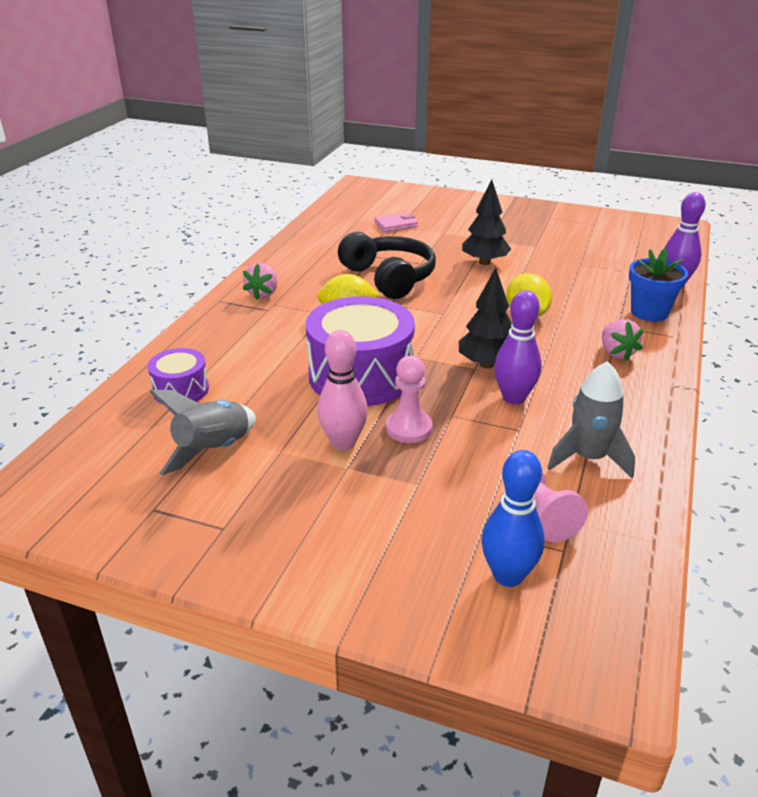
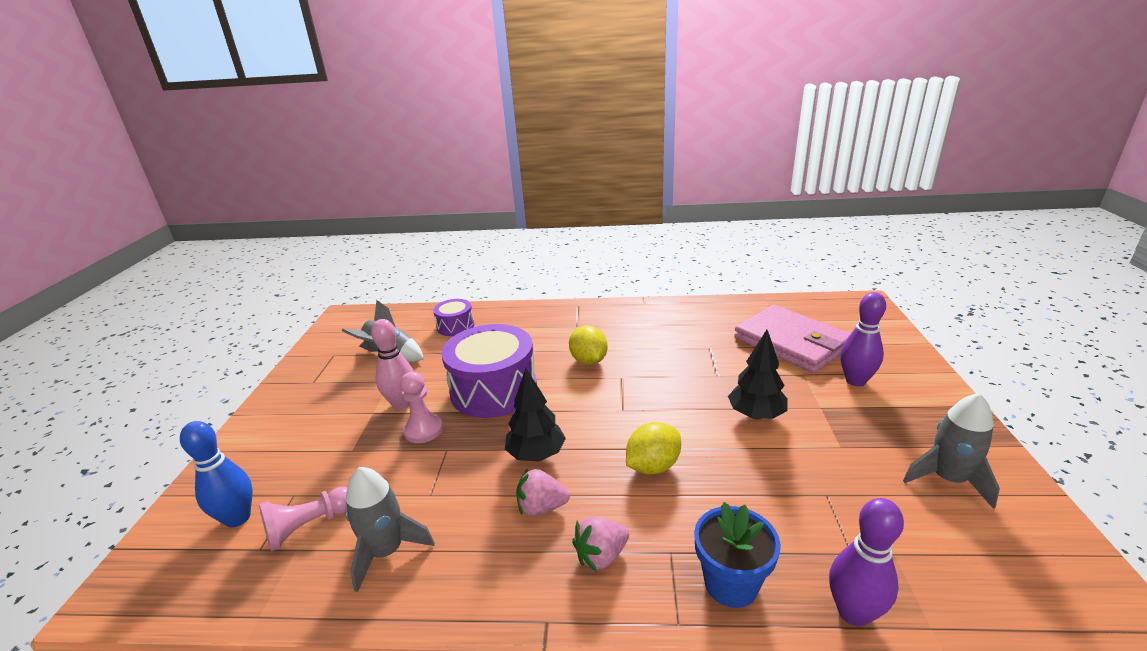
camera: 75 degrees right, 5 degrees down
(263, 294) = (599, 317): pink strawberry -> pink strawberry (541, 507)
(389, 278) = (670, 365): black headphones -> none
(396, 224) = (791, 343): pink wallet -> pink wallet, size x2.30
(514, 397) = (482, 483): purple bowling pin -> purple bowling pin (855, 381)
(579, 228) = (948, 479): none -> grey rocket

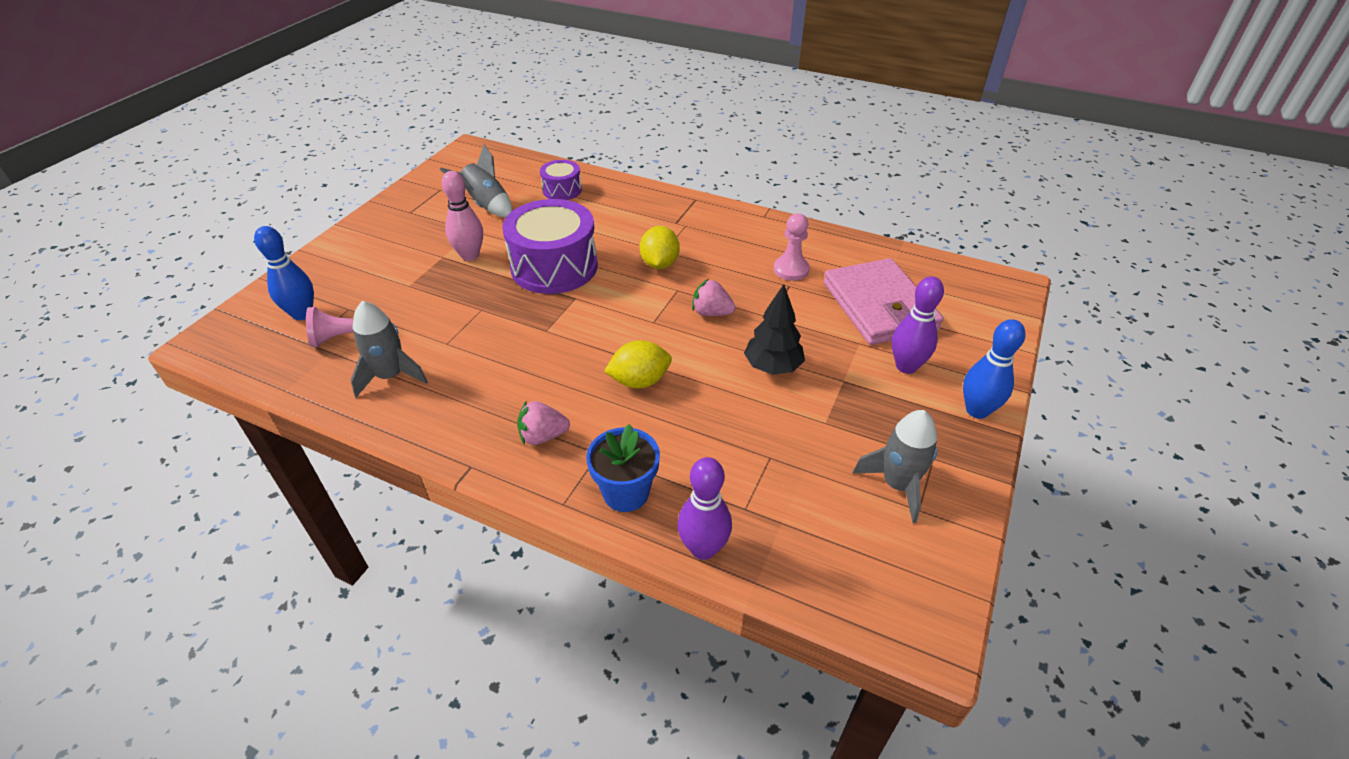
camera: 20 degrees right, 15 degrees up
(423, 430) = (473, 286): pink pawn -> pink pawn (791, 269)
(536, 455) = (550, 338): black tree -> none
(541, 507) = (524, 383): pink strawberry -> pink strawberry (711, 313)
(938, 397) = (977, 410): none -> blue bowling pin

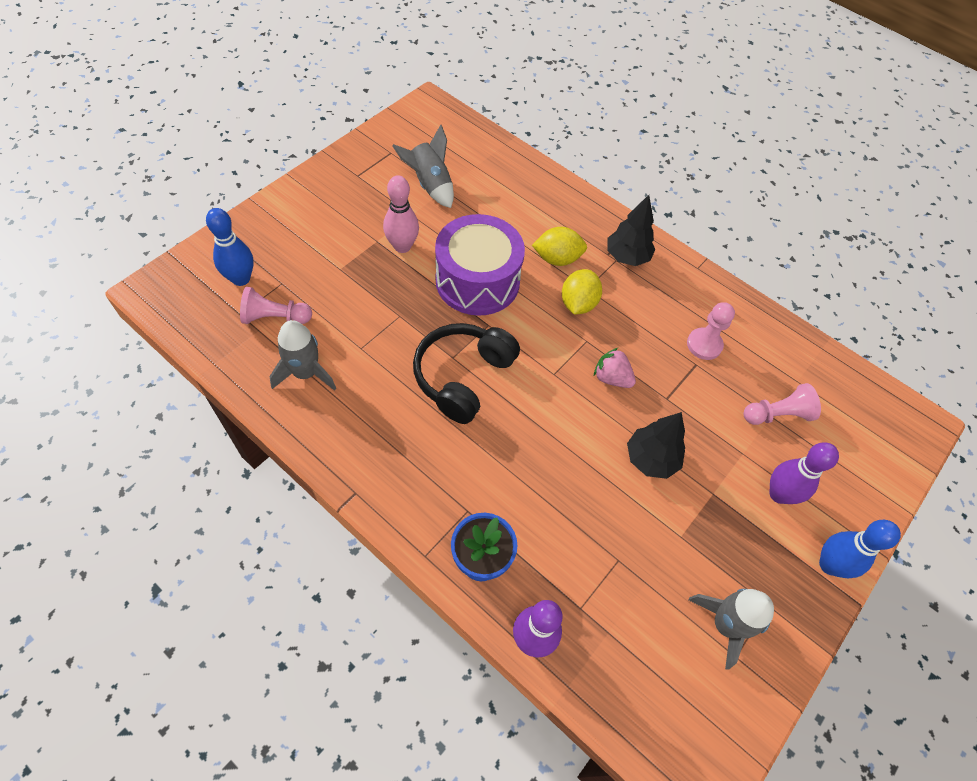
camera: 10 degrees right, 15 degrees up
(543, 436) = (423, 478): pink strawberry -> none
(561, 343) = (463, 377): none -> black headphones
(562, 190) = (507, 183): purple drum -> none
(639, 381) = (523, 441): yellow lemon -> yellow lemon (557, 259)
(694, 221) = (627, 257): none -> black tree
(879, 306) = (777, 414): pink wallet -> pink pawn

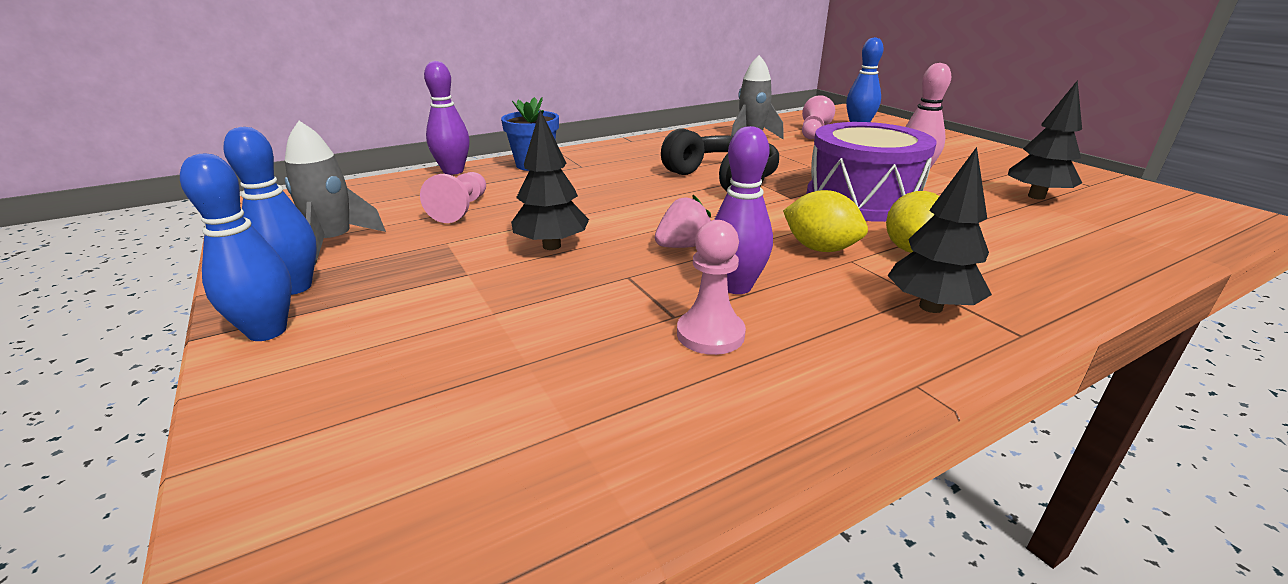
camera: 115 degrees right, 30 degrees down
(430, 185) = (1036, 196): grey rocket -> black tree
(777, 414) = (524, 370): pink pawn -> pink pawn (461, 209)
(779, 494) = (404, 323): purple bowling pin -> purple bowling pin (736, 286)
(788, 593) = (295, 287): none -> blue bowling pin

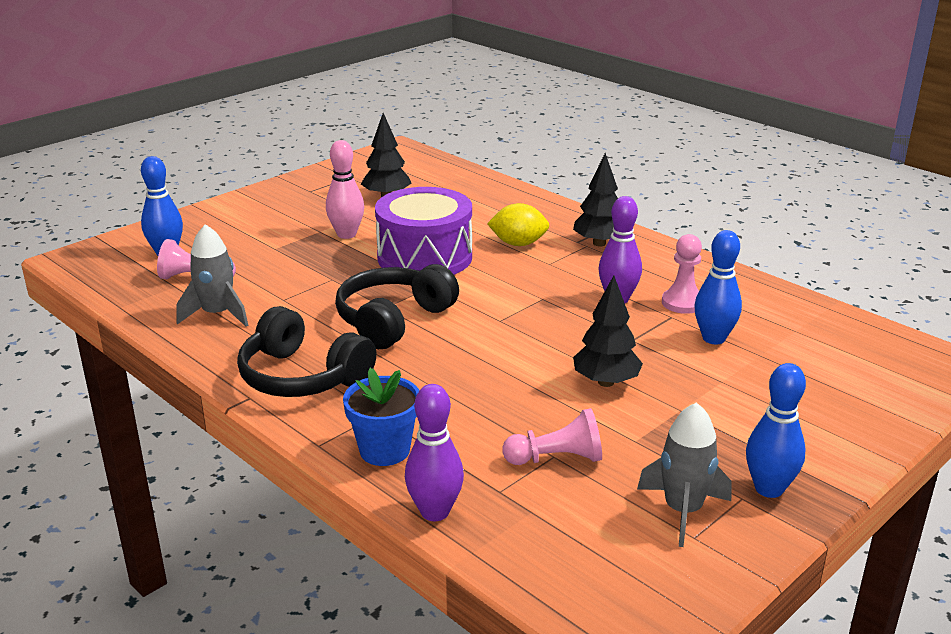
camera: 105 degrees left, 0 degrees up
(267, 331) = (825, 468): blue bowling pin -> blue bowling pin (713, 338)
(647, 151) = (302, 377): none -> black headphones
(683, 246) = (567, 324): pink strawberry -> none
(820, 248) = (537, 273): yellow lemon -> none

